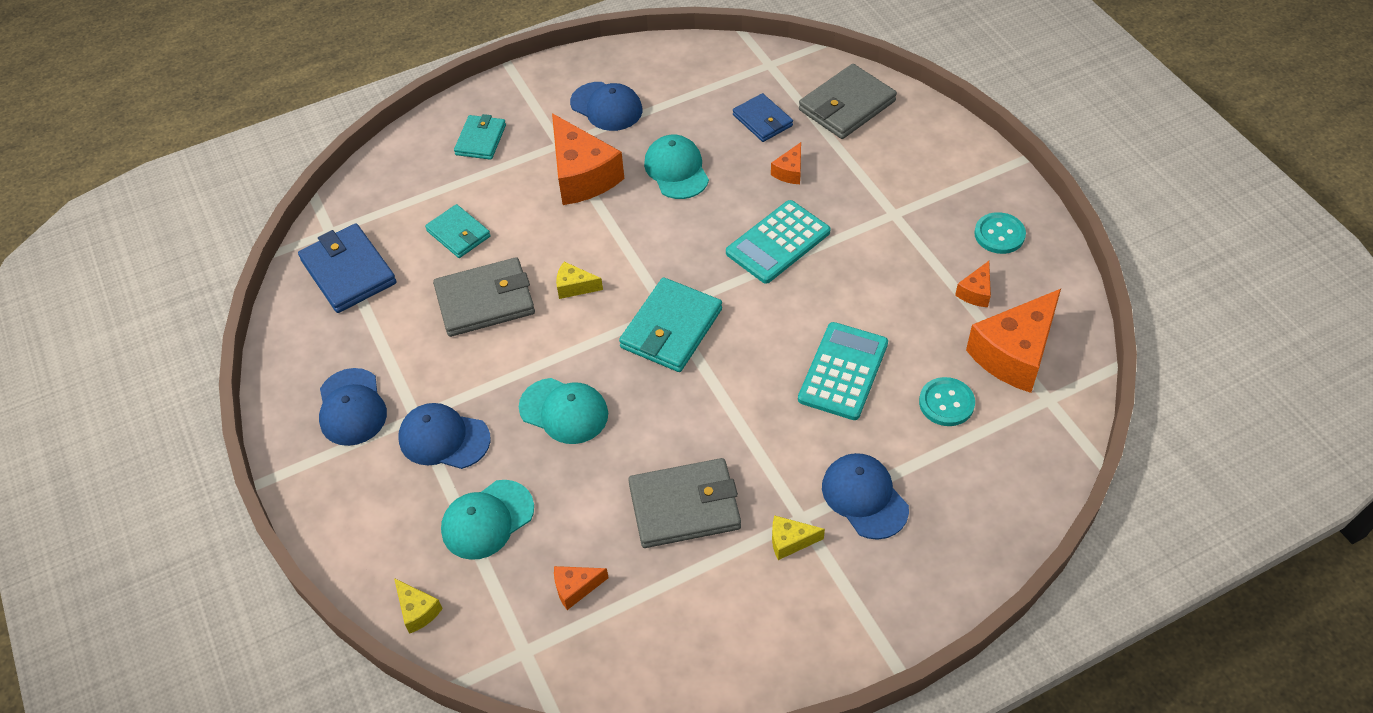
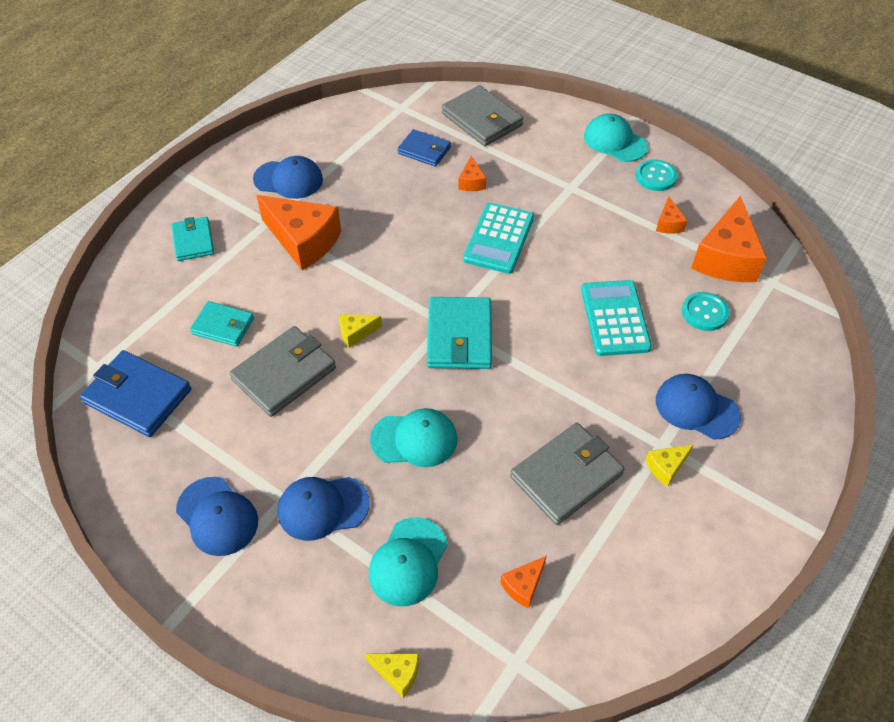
camera: 30 degrees left, 0 degrees up
(676, 170) = (380, 210): turquoise cap -> turquoise cap (615, 141)
(847, 106) = (482, 119): grey wallet -> grey wallet turned 60 degrees counterclockwise

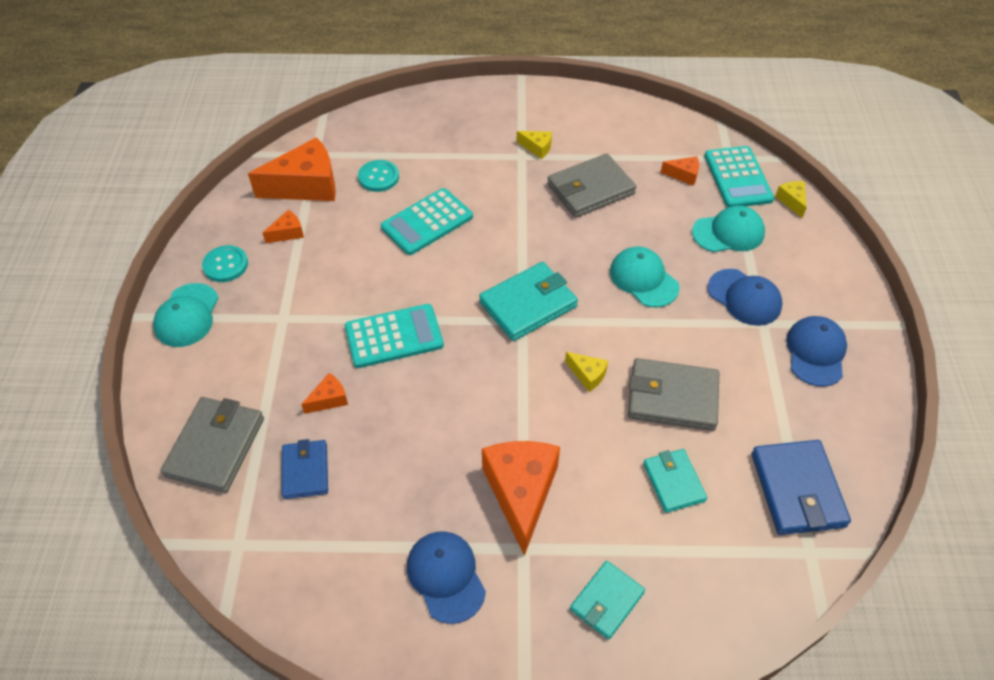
camera: 125 degrees left, 0 degrees up
(477, 644) = (738, 178): none -> turquoise calculator
(566, 476) = (590, 189): grey wallet -> grey wallet turned 45 degrees counterclockwise
(696, 408) = (475, 151): blue cap -> none

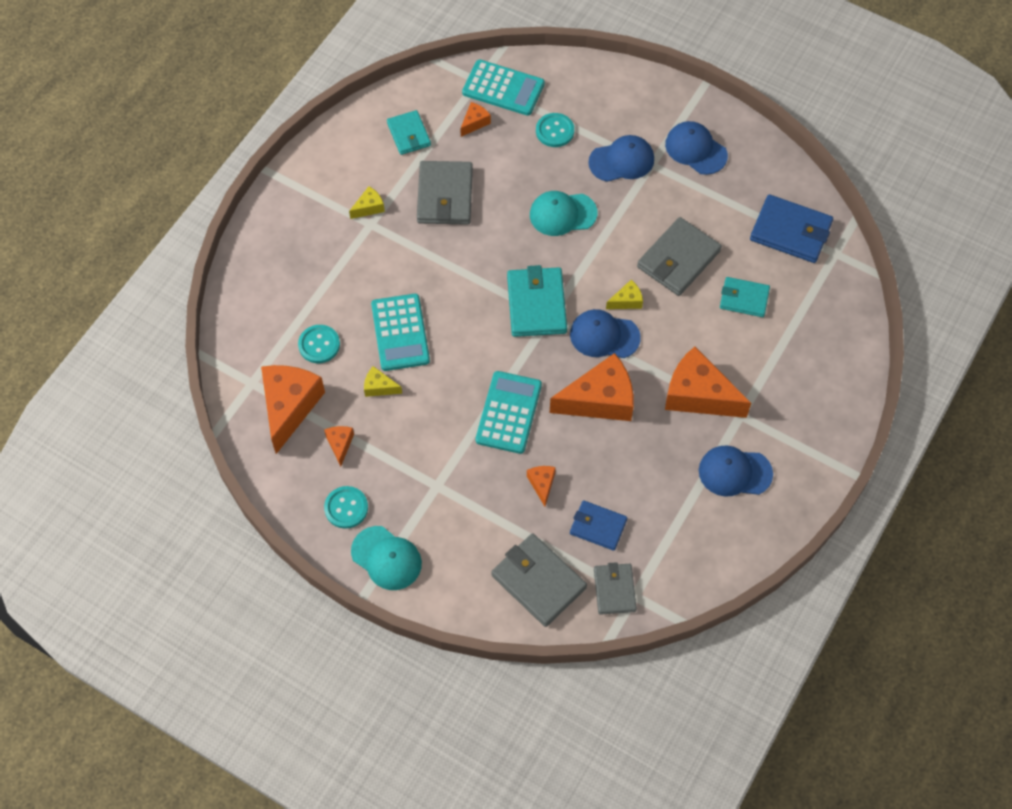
camera: 60 degrees left, 10 degrees up
(236, 521) = (614, 590): none -> grey wallet
(456, 404) = (600, 400): none -> orange cheese
(533, 374) = (604, 336): none -> blue cap
(607, 601) = (804, 386): turquoise wallet -> turquoise wallet (409, 134)
(728, 233) = (555, 131): turquoise cap -> turquoise button
(792, 201) = (552, 70): yellow cheese -> yellow cheese (379, 387)

